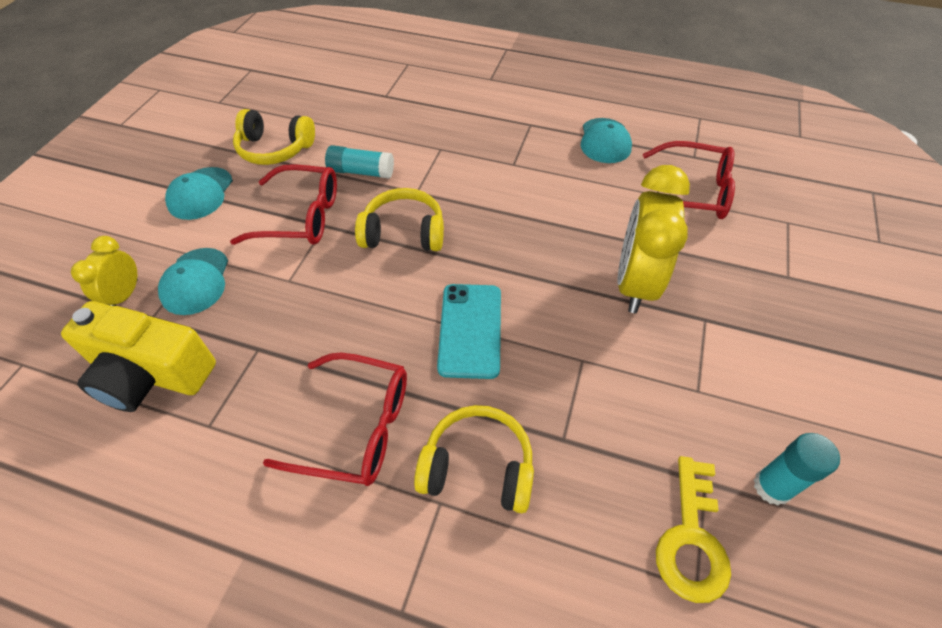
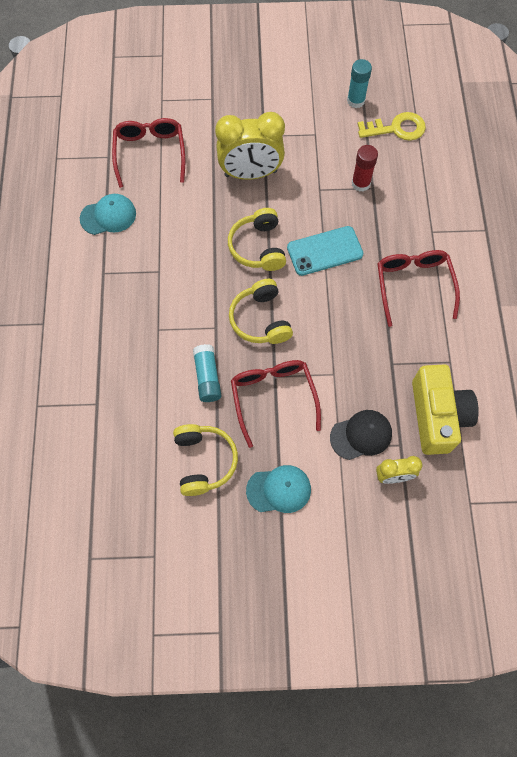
camera: 110 degrees left, 15 degrees up
(196, 281) = (361, 435): turquoise cap -> black cap
(477, 467) = (406, 221): yellow headphones -> yellow headphones (258, 247)
(577, 424) = (361, 183): none -> red glue stick

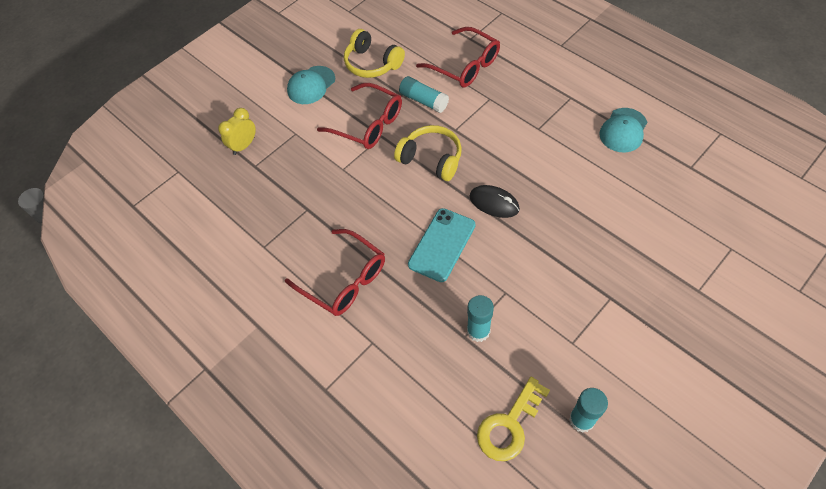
camera: 140 degrees right, 10 degrees down
(150, 153) = (668, 197): red glasses -> red glasses (465, 66)
(250, 174) = (574, 253): yellow clock -> none
(258, 247) = (494, 203): yellow headphones -> black mouse
(361, 183) = (478, 331): red glue stick -> turquoise glue stick
(361, 435) = (287, 150): black cap -> none
(437, 416) = (243, 203): yellow camera -> none

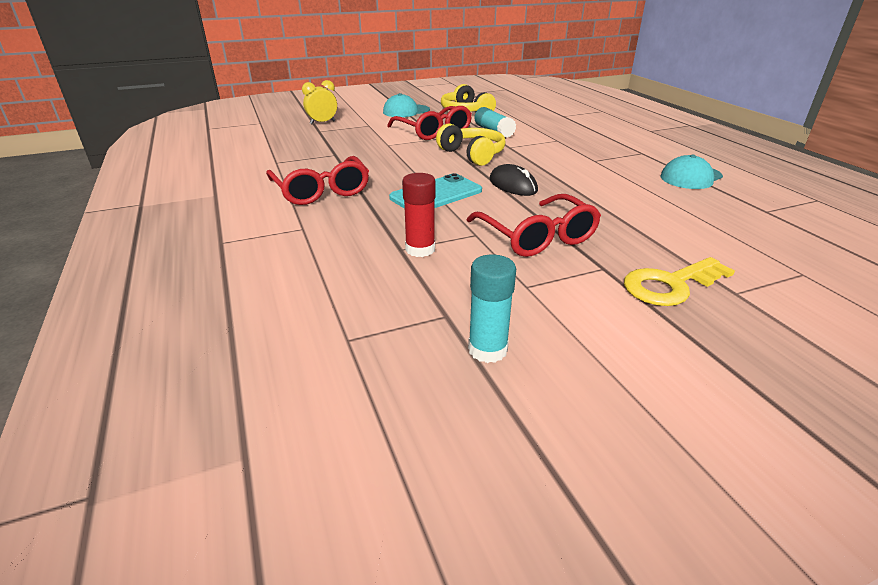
camera: 20 degrees right, 25 degrees down
(465, 66) = (547, 124): red glasses -> red glasses (537, 237)
(478, 331) = (420, 249): turquoise glue stick -> red glue stick
(509, 425) = (387, 324): yellow key -> yellow key (670, 285)

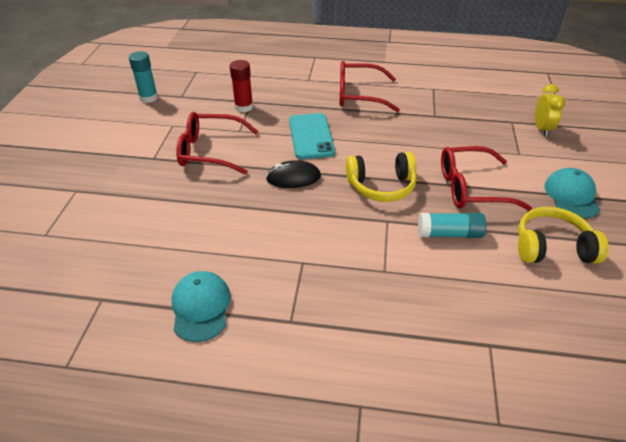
camera: 120 degrees right, 10 degrees up
(670, 285) = (111, 171): yellow key -> none

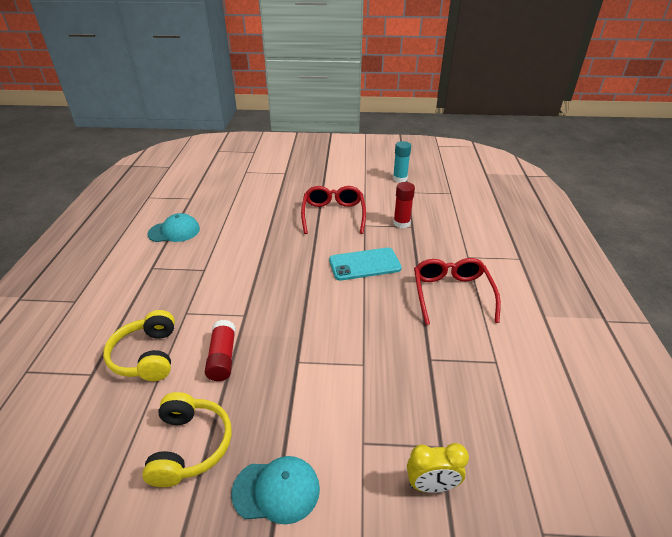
camera: 85 degrees right, 5 degrees down
(293, 178) = (302, 258): black mouse -> none
(381, 186) = (292, 311): yellow headphones -> yellow headphones (147, 356)
(449, 233) = (222, 357): turquoise glue stick -> red glue stick
(471, 188) = (291, 382): red glasses -> none

